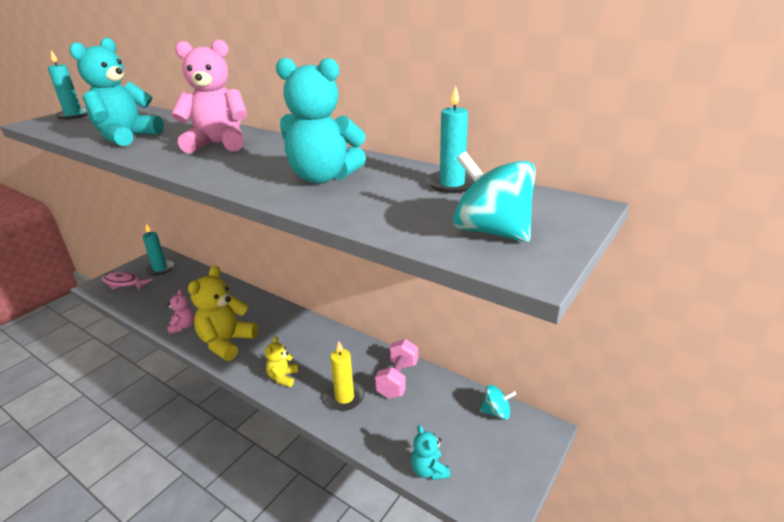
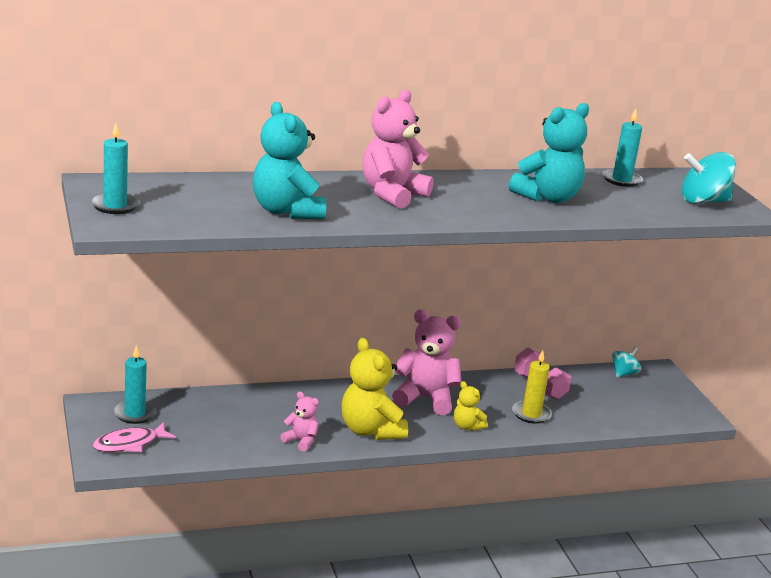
camera: 55 degrees left, 5 degrees down
(301, 341) = (425, 399): none -> pink teddy bear
(429, 470) = (645, 420): turquoise teddy bear -> none

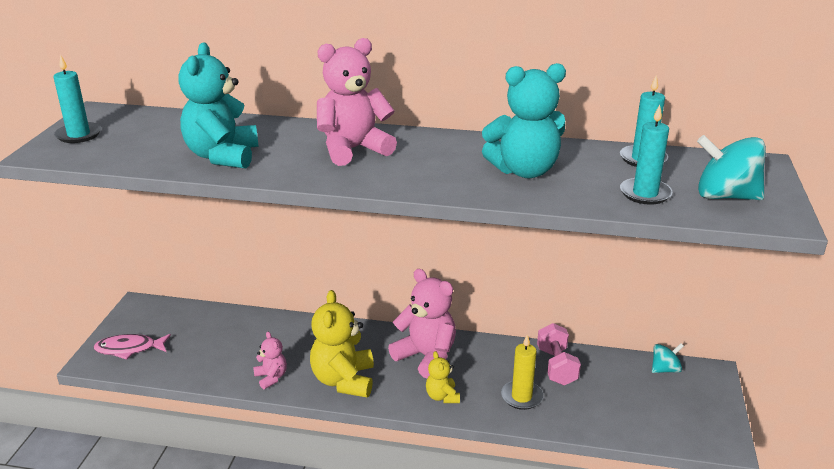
camera: 30 degrees right, 5 degrees up
(134, 414) = (161, 320): turquoise candle -> turquoise candle (645, 194)

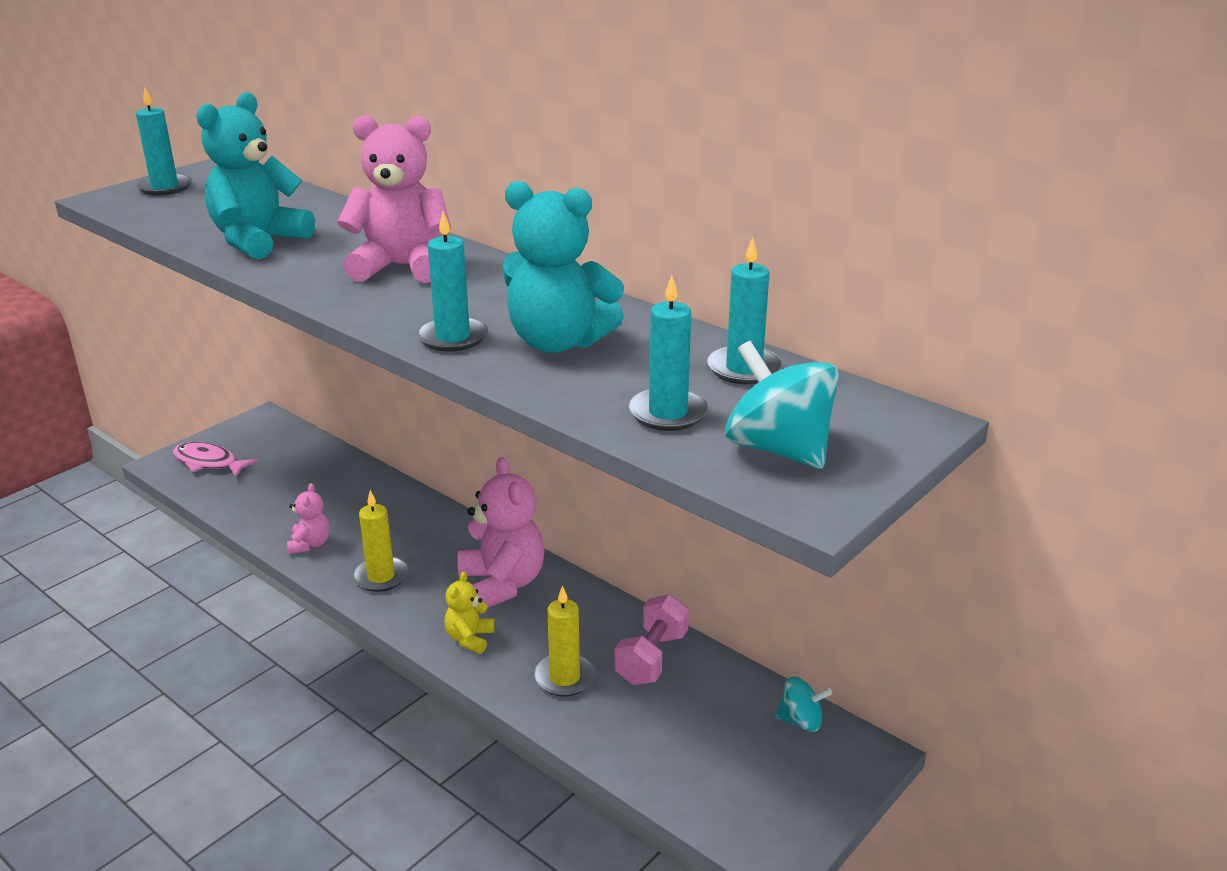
camera: 30 degrees right, 0 degrees up
(344, 380) = (381, 576): yellow teddy bear -> yellow candle
(459, 185) = (452, 337): none -> turquoise candle

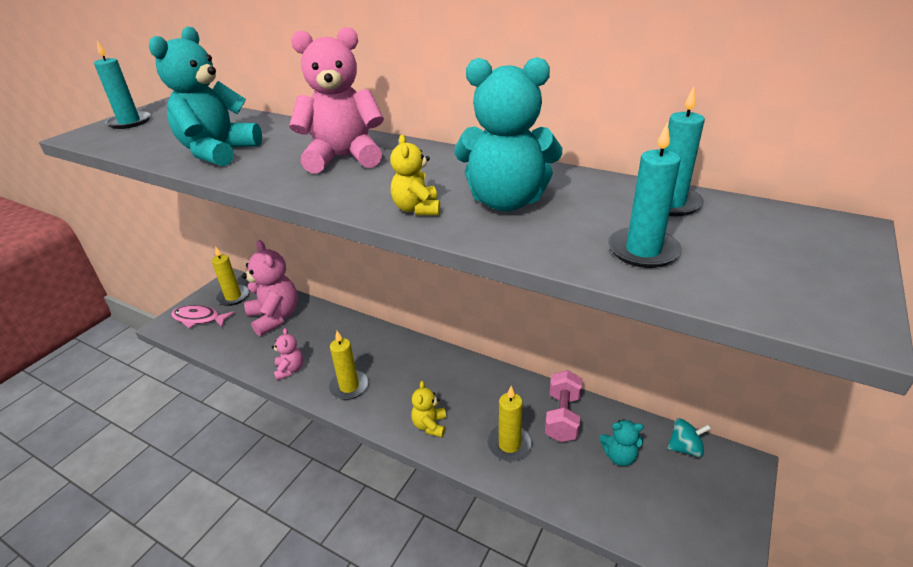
camera: 10 degrees left, 5 degrees up
(261, 441) = (233, 297): none -> yellow candle
(452, 337) = (417, 209): turquoise candle -> yellow teddy bear
(502, 584) = (437, 377): pink teddy bear -> pink teddy bear (275, 317)
(705, 715) = (619, 456): none -> turquoise teddy bear
(778, 449) = (762, 270): turquoise spinning top -> none

